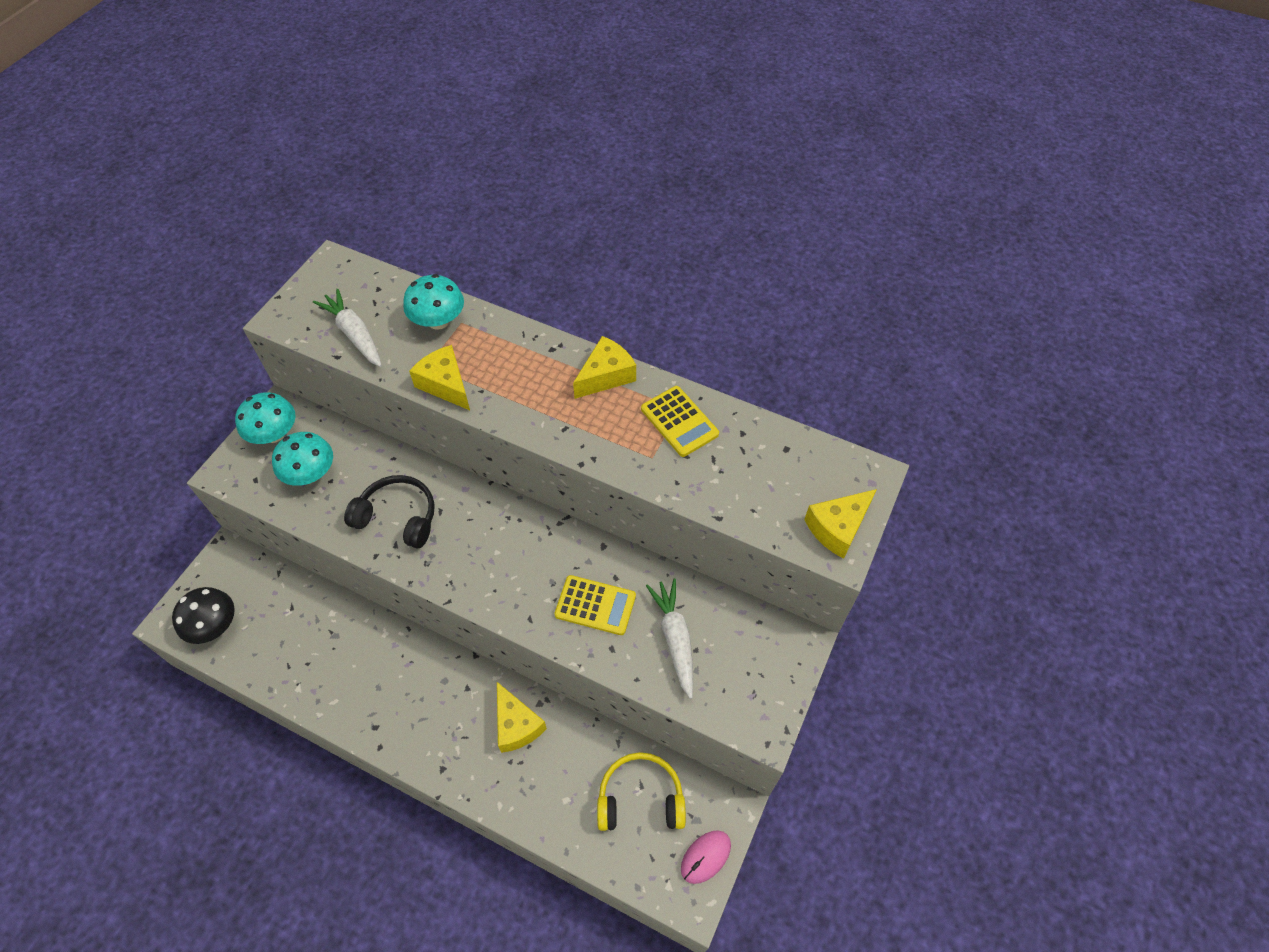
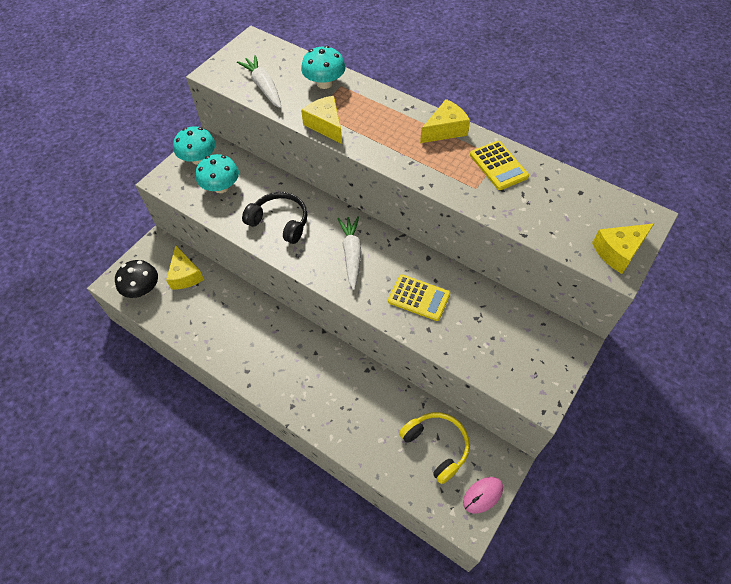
camera: 10 degrees right, 0 degrees up
(516, 725) = (349, 382): yellow cheese -> yellow cheese (185, 275)
(640, 798) = (436, 446): yellow headphones -> yellow headphones turned 45 degrees clockwise
(675, 639) = (477, 328): white carrot -> white carrot (351, 255)

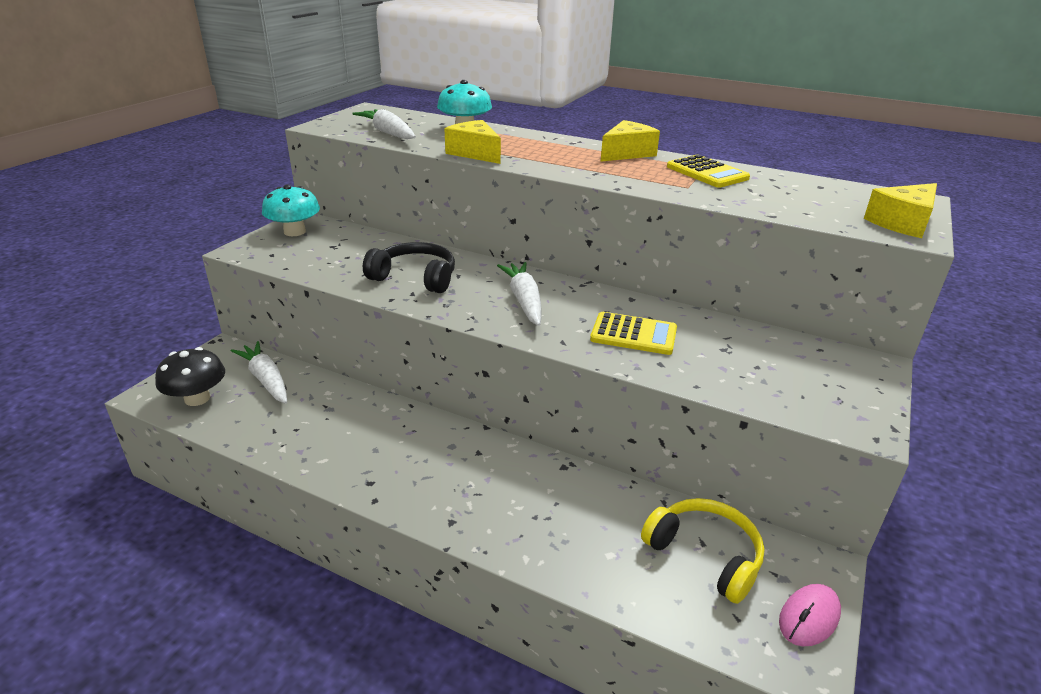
camera: 10 degrees left, 25 degrees down
(185, 275) = (266, 379): yellow cheese -> white carrot
(221, 187) = (327, 252): turquoise mushroom -> none

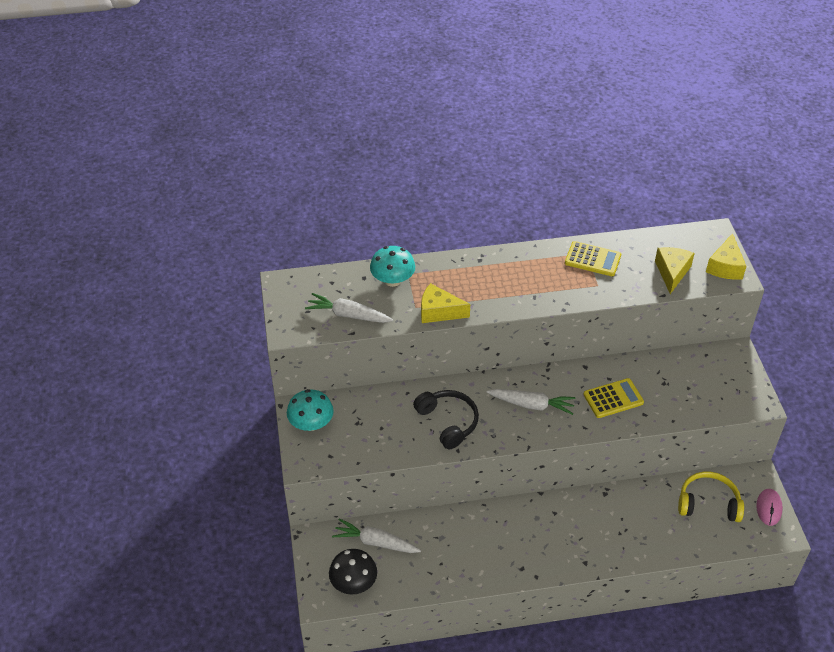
camera: 35 degrees left, 15 degrees up
(415, 277) = (448, 422): black headphones -> black headphones turned 75 degrees clockwise
(524, 301) = (531, 405): white carrot -> white carrot turned 150 degrees clockwise
(627, 153) = (527, 257): yellow cheese -> yellow cheese (672, 272)

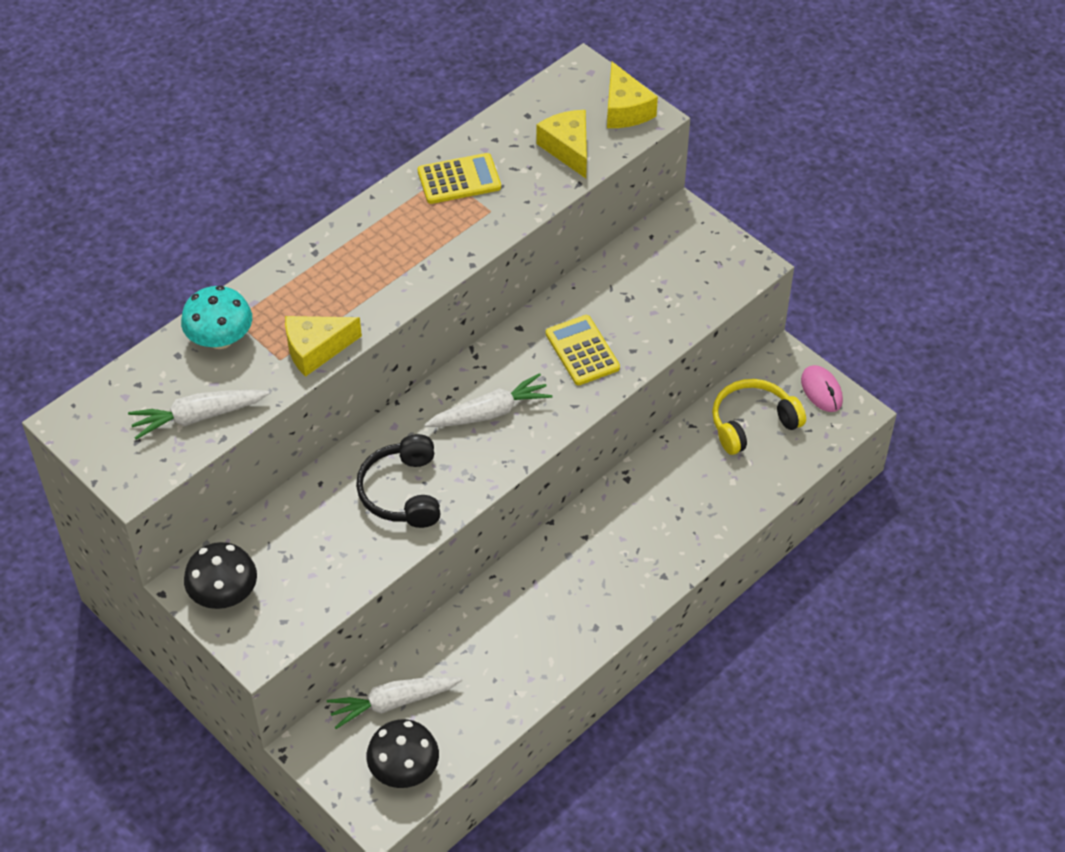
camera: 35 degrees left, 5 degrees up
(311, 423) = (224, 594): turquoise mushroom -> black mushroom
(448, 422) = (402, 492): black headphones -> black headphones turned 120 degrees counterclockwise
(613, 399) = (582, 351): yellow calculator -> yellow calculator turned 60 degrees counterclockwise

